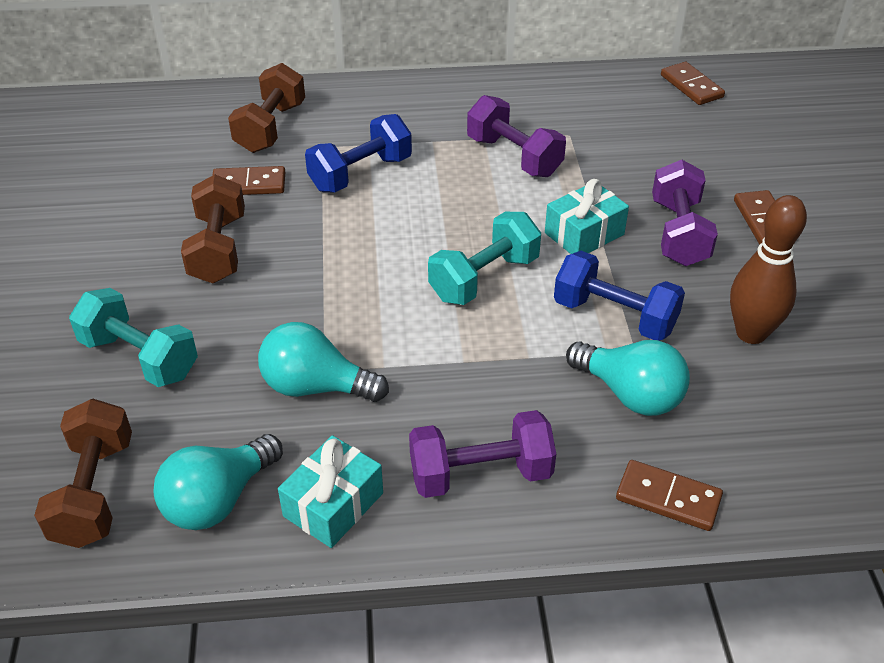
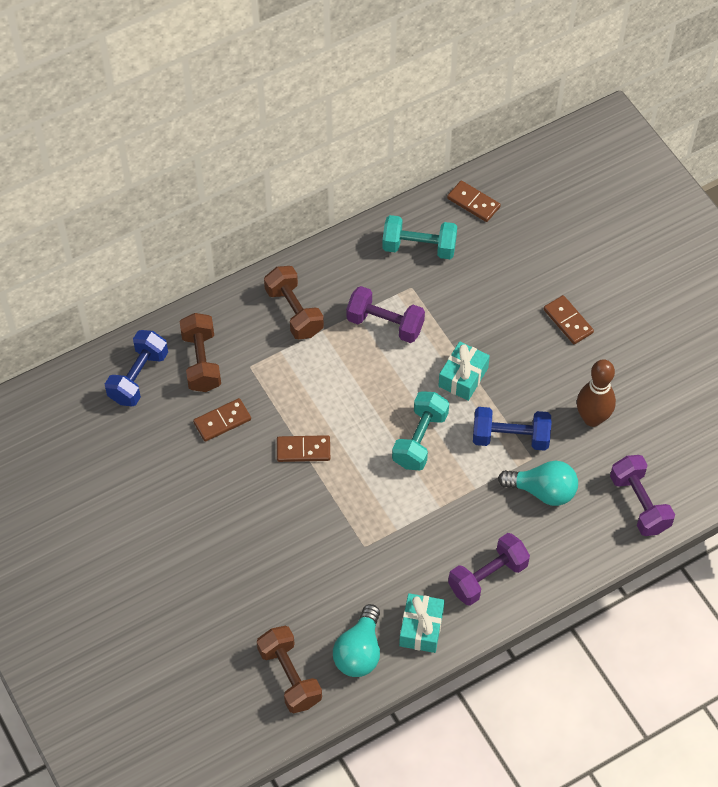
camera: 25 degrees left, 15 degrees up
(139, 357) = (251, 584): turquoise dumbbell -> turquoise dumbbell (419, 247)
(218, 249) = (240, 484): brown dumbbell -> brown dumbbell (294, 312)
(316, 386) = (366, 560): turquoise light bulb -> none
(360, 174) = (291, 381): blue dumbbell -> blue dumbbell (138, 377)
(668, 498) = (589, 550): brown domino -> brown domino (303, 450)
(678, 233) = (520, 353): purple dumbbell -> purple dumbbell (639, 503)

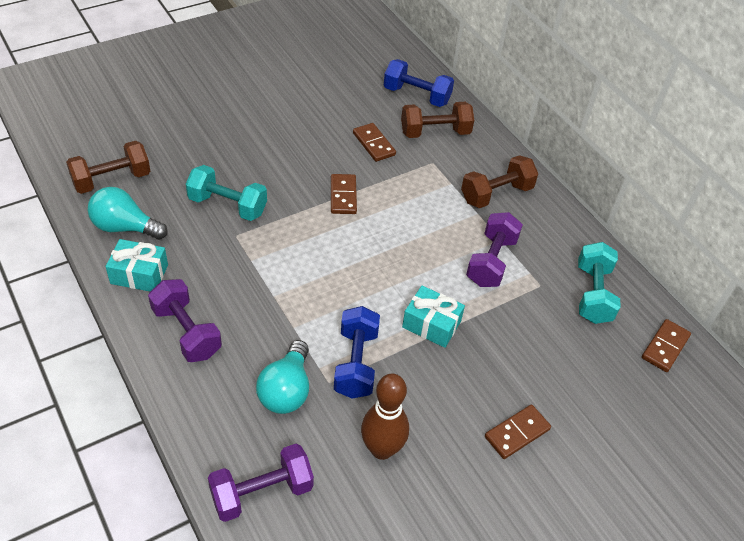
camera: 85 degrees right, 10 degrees down
(420, 439) = (354, 283): turquoise dumbbell -> turquoise dumbbell (228, 205)

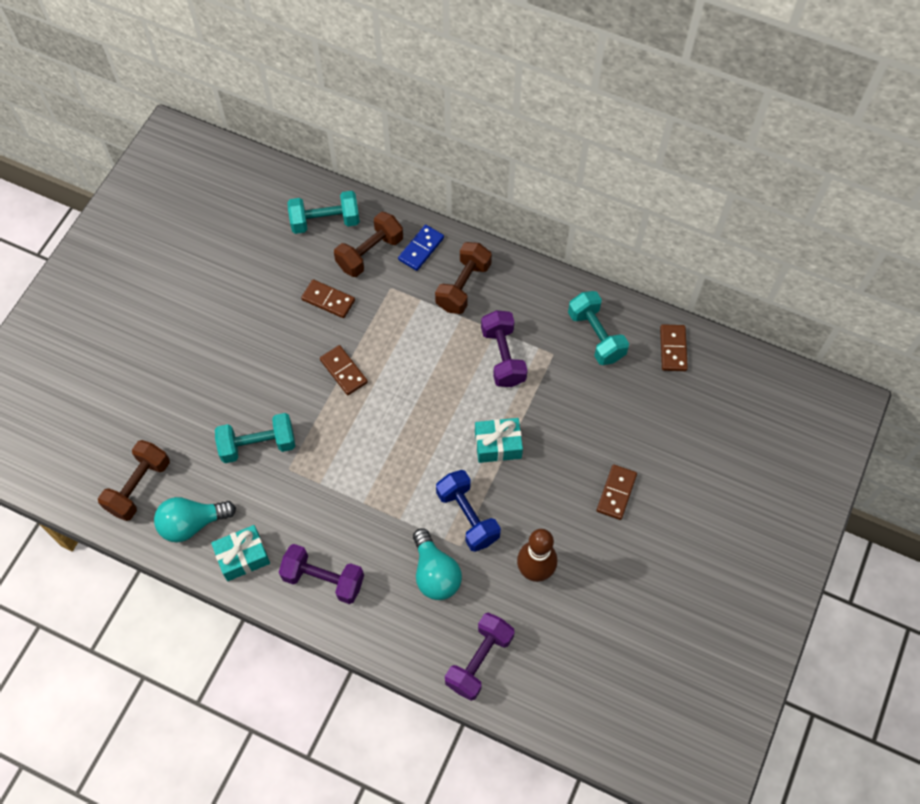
camera: 30 degrees left, 15 degrees up
(416, 96) = (325, 221): blue dumbbell -> turquoise dumbbell
(480, 151) = (421, 249): none -> blue domino

